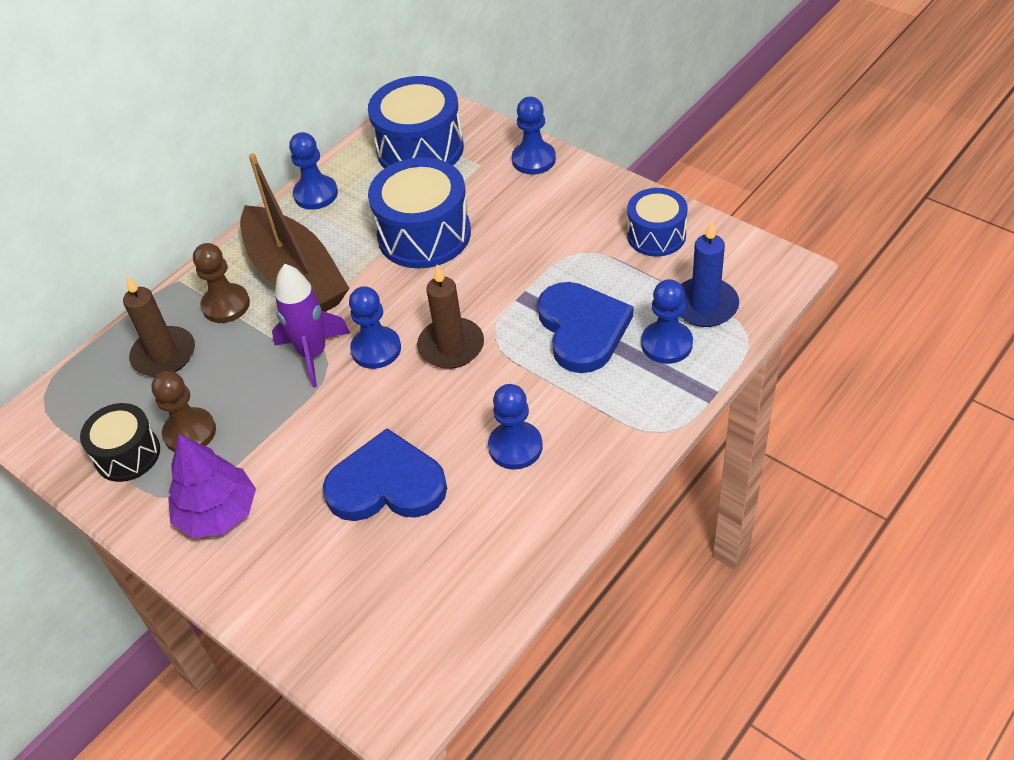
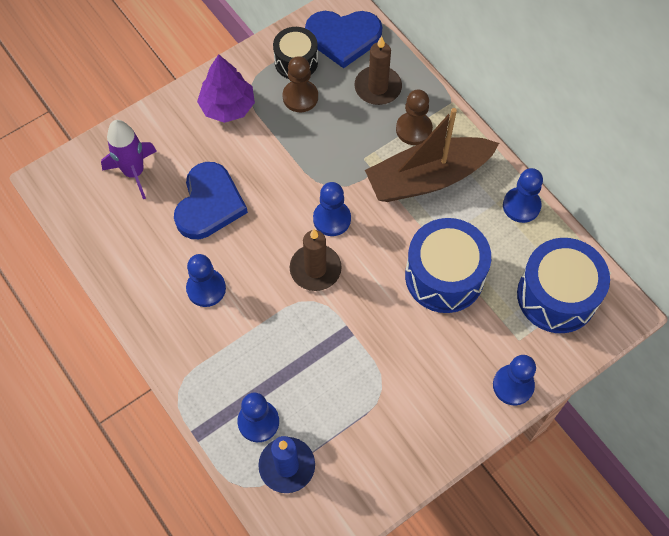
camera: 100 degrees right, 15 degrees up
(313, 354) = (343, 178): purple rocket -> purple rocket (134, 172)
(582, 329) = (297, 365): blue heart -> blue heart (343, 38)
(656, 235) = (380, 457): blue drum -> none

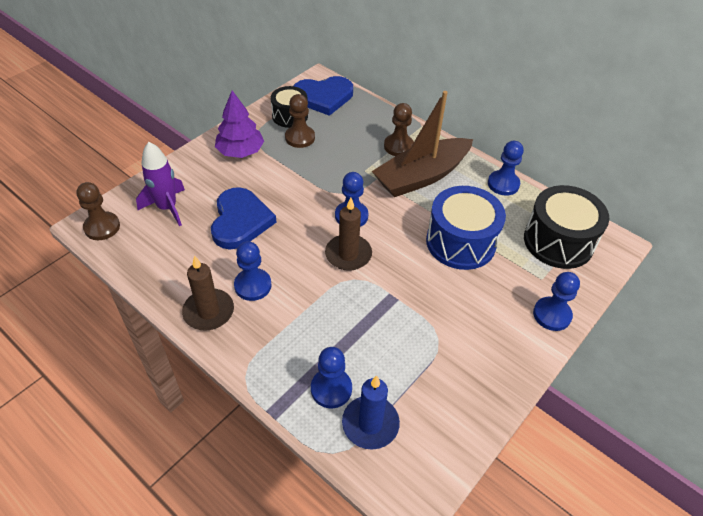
camera: 15 degrees left, 15 degrees down
(63, 186) = (102, 227): none -> brown pawn
(378, 87) = (361, 124): brown candle -> brown candle (208, 311)
(556, 296) = (558, 241): blue drum -> black drum

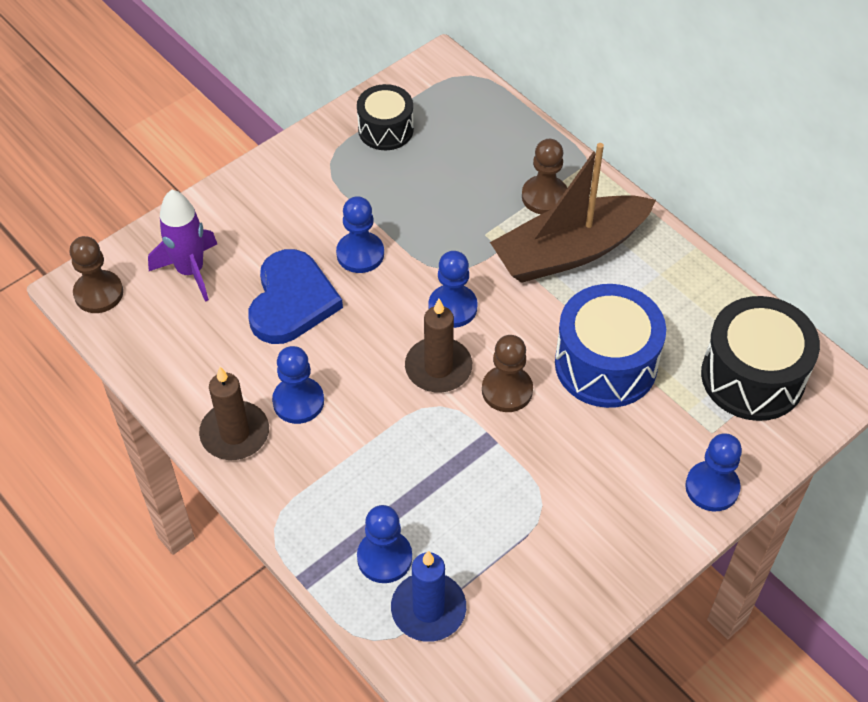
camera: 10 degrees right, 5 degrees up
(240, 151) = (304, 186): purple tree -> none
(300, 138) = (396, 169): brown pawn -> brown pawn (507, 390)
(323, 97) = (442, 99): blue heart -> none
(503, 184) = (692, 275): blue pawn -> blue pawn (360, 254)

